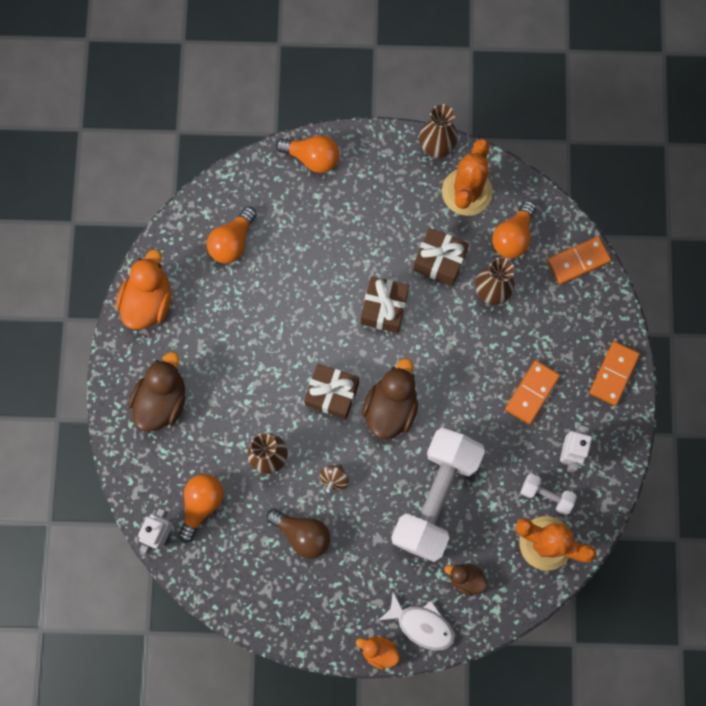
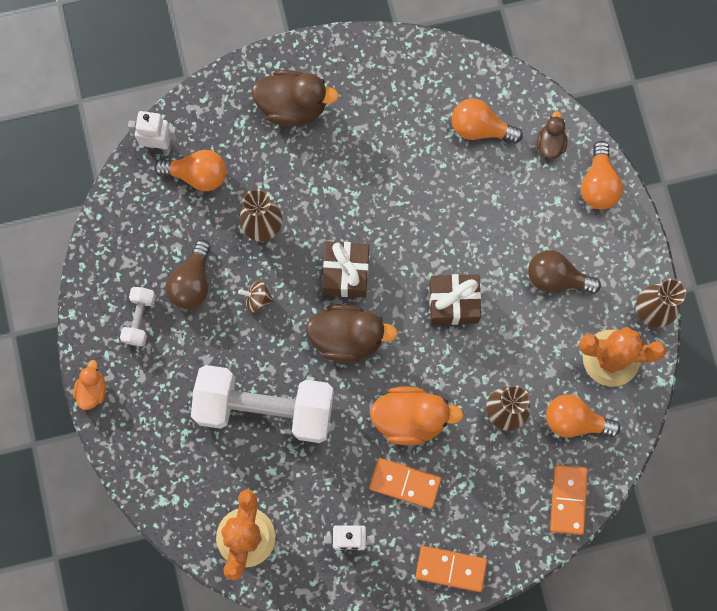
camera: 75 degrees right, 0 degrees up
(148, 302) = (392, 63): orange duck -> orange duck (410, 418)
(385, 216) = (556, 278): none -> brown light bulb
(421, 624) = (129, 427): white fish -> none
(439, 261) = (523, 348): brown gift -> none
(465, 579) = (187, 461): brown duck -> brown duck (550, 144)
(546, 495) = (297, 525): white dumbbell -> white dumbbell (140, 319)
(578, 261) = (568, 500): orange domino -> orange domino turned 45 degrees clockwise

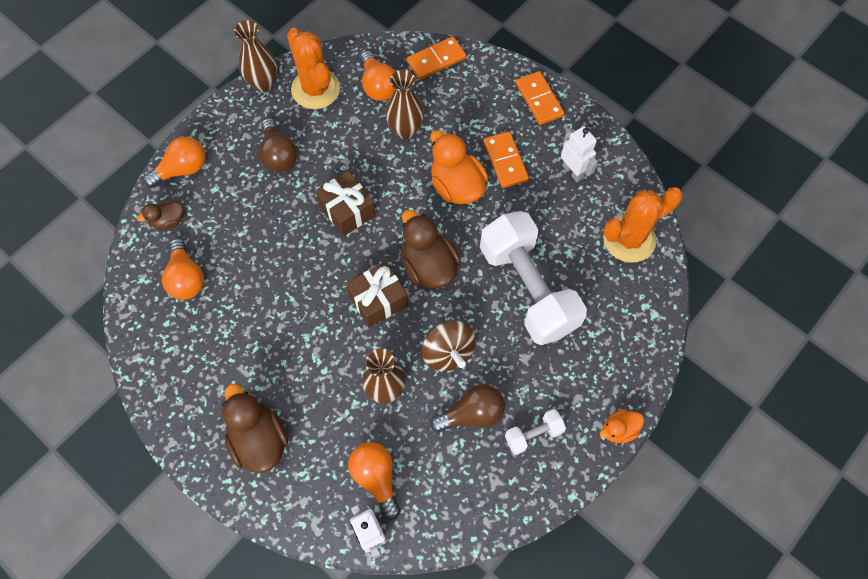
camera: 125 degrees left, 10 degrees down
(257, 299) = (448, 352): brown spinning top -> brown spinning top, size x1.74

